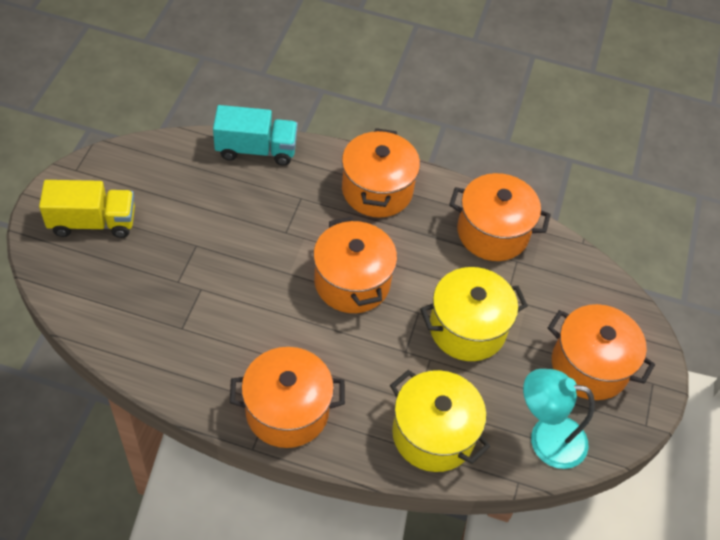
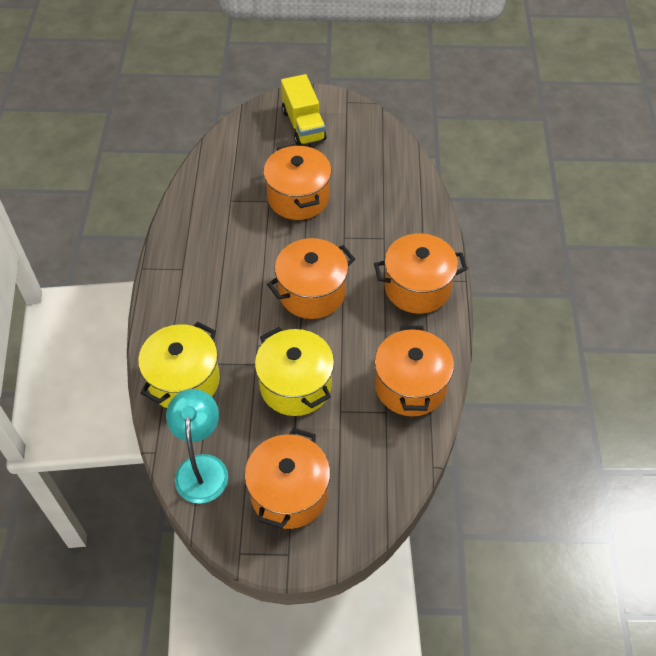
camera: 80 degrees right, 0 degrees up
(256, 149) = (420, 196): turquoise truck -> none
(287, 411) = (178, 280): orange pot -> orange pot (298, 197)

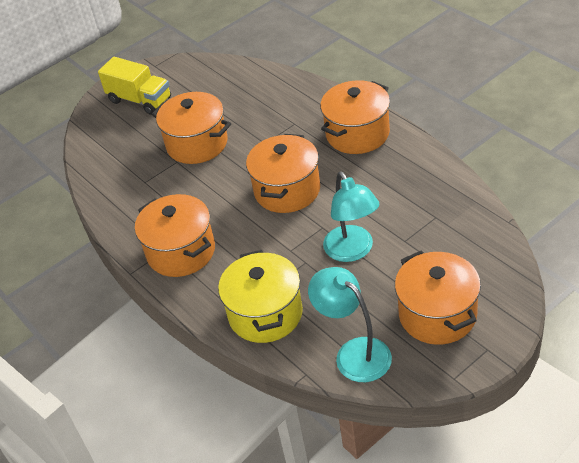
camera: 35 degrees left, 10 degrees down
(295, 385) = (353, 251): yellow pot -> turquoise lamp
(410, 386) = (431, 190): orange pot -> orange pot (181, 252)

